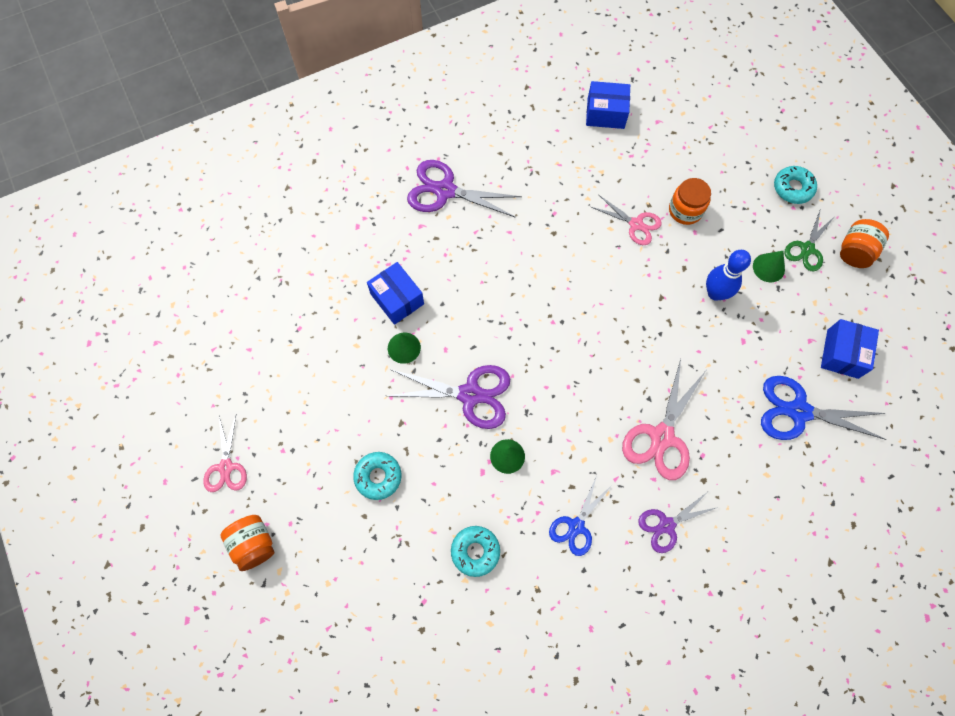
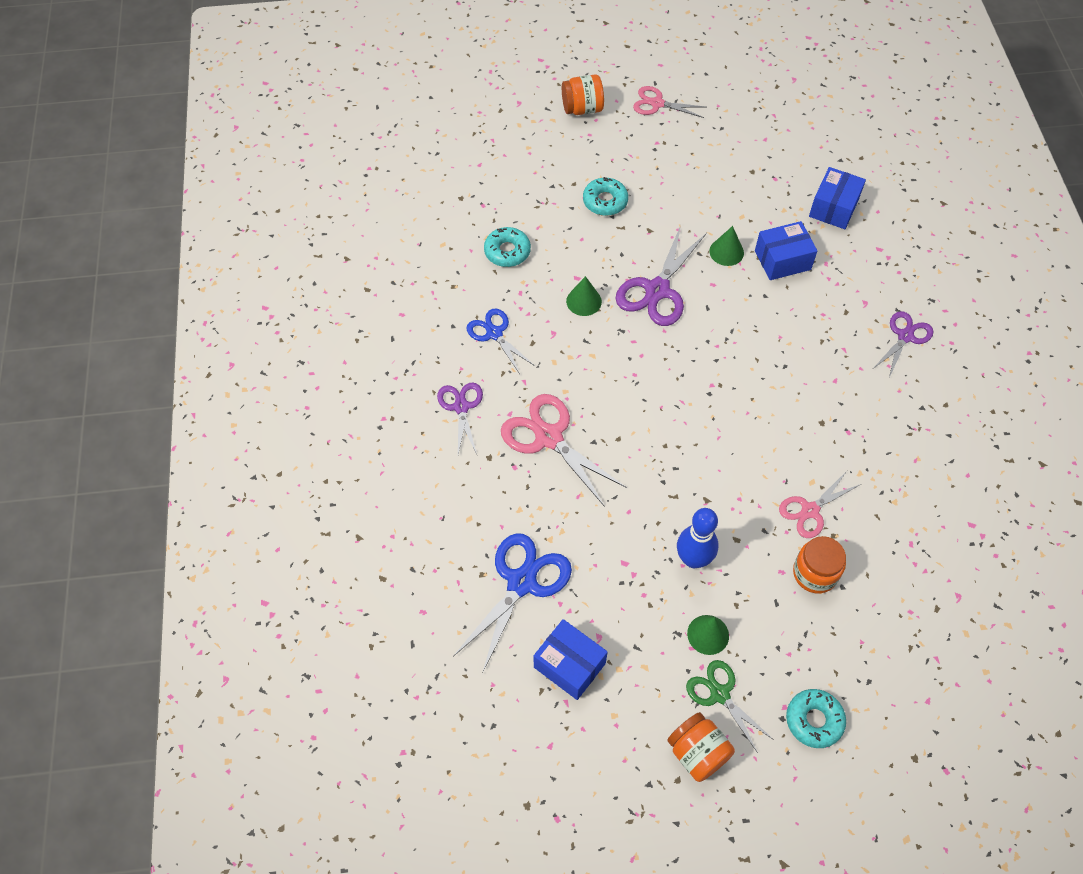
camera: 110 degrees right, 10 degrees down
(445, 191) = (905, 336): purple scissors -> purple scissors, size x0.63
(605, 113) = (983, 538): blue box -> blue box (833, 208)

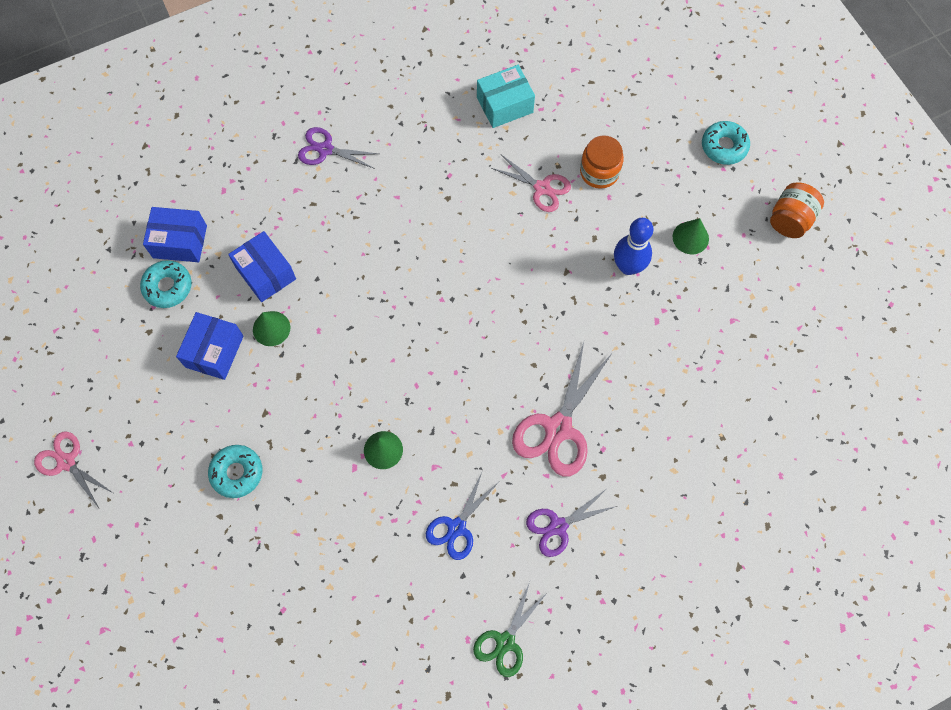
camera: 110 degrees left, 10 degrees up
(507, 251) = (342, 555): turquoise donut -> turquoise donut (168, 287)
(521, 582) = (714, 400): blue scissors -> none
(569, 665) = (768, 335): blue box -> blue box (214, 351)
(582, 108) = (95, 547): orange jar -> none
(657, 103) = (66, 462): pink scissors -> pink scissors turned 135 degrees clockwise
(657, 290) = (344, 381): purple scissors -> none
(719, 694) = (736, 216): green scissors -> green scissors (505, 642)
(924, 509) = (505, 105): none -> turquoise box

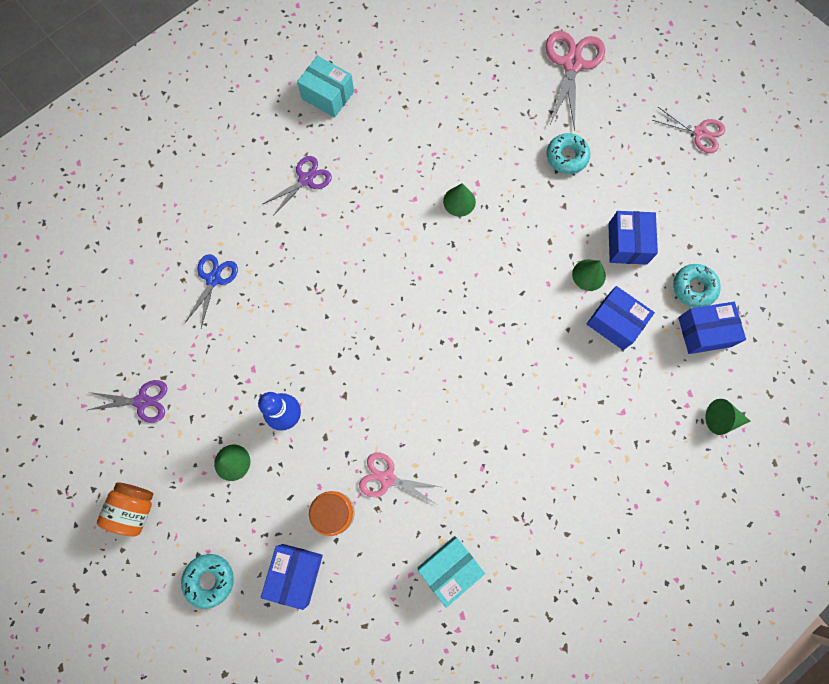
camera: 165 degrees right, 5 degrees up
(205, 161) = (721, 419): none -> green cone
(325, 149) = (612, 464): purple scissors -> purple scissors (142, 401)
(456, 527) = (384, 160): blue scissors -> blue scissors (213, 279)
(505, 642) = (328, 95): green scissors -> turquoise box
(558, 428) = (321, 253): pink scissors -> pink scissors (572, 64)
(644, 133) = (295, 574): none -> blue box

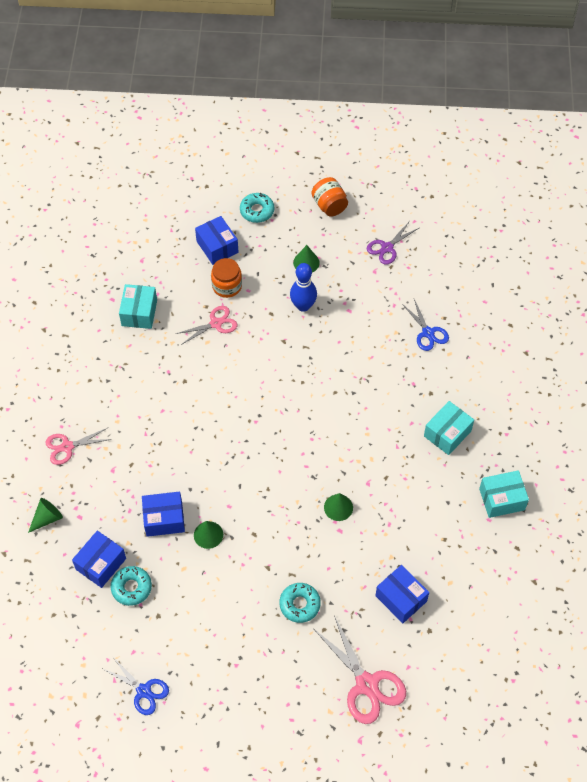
camera: 135 degrees right, 15 degrees down
(306, 179) = (447, 433): purple scissors -> turquoise box
(627, 243) = (202, 579): blue box -> blue box (401, 598)
(699, 133) = (223, 714): pink scissors -> pink scissors (67, 447)
(749, 200) = (143, 691): none -> blue scissors

